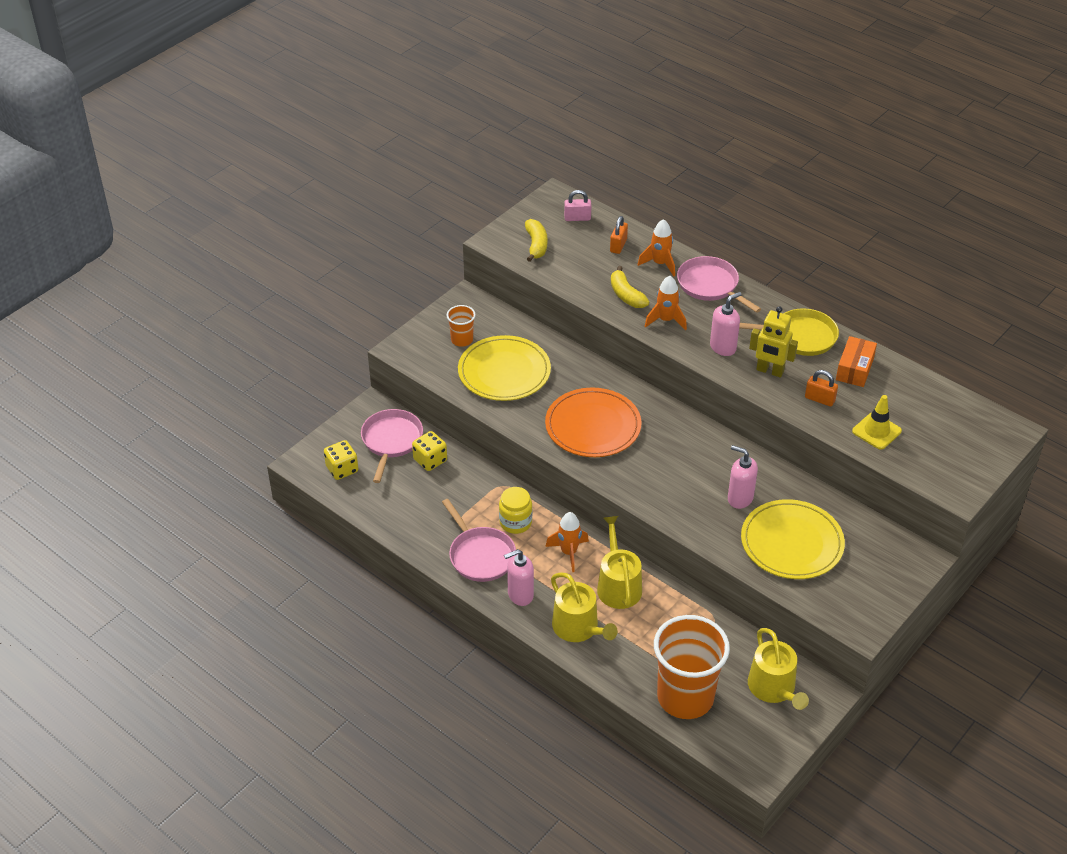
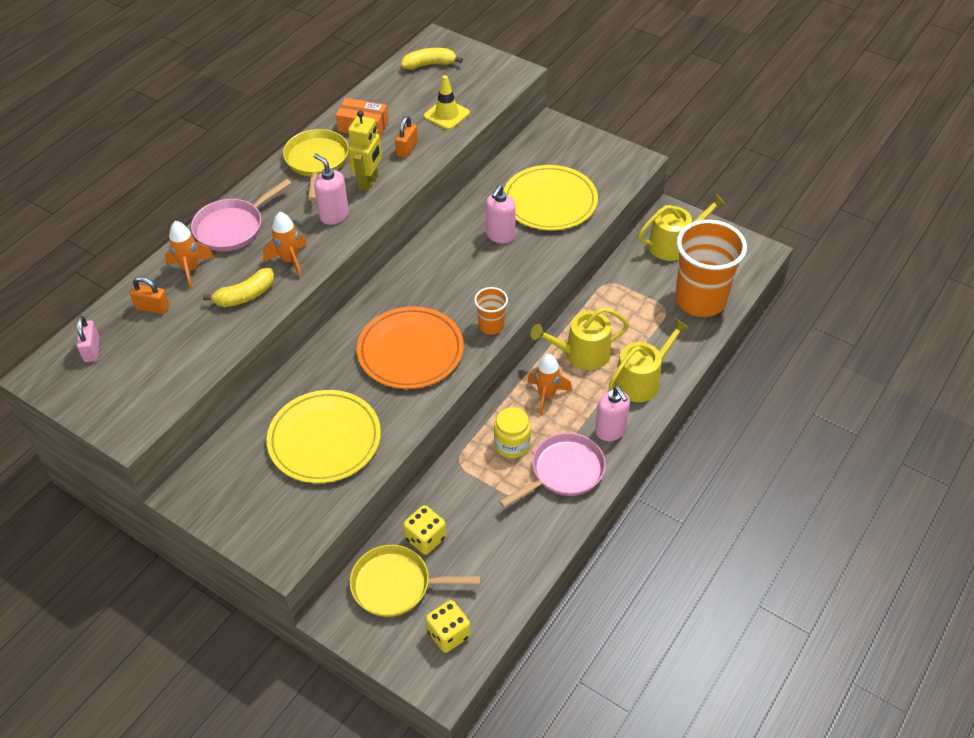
camera: 95 degrees left, 5 degrees up
(391, 441) = (396, 585): pink pan -> yellow pan
(462, 340) = (266, 489): orange cup -> orange cup (491, 326)
(536, 245) = (142, 386): yellow banana -> yellow banana (429, 65)

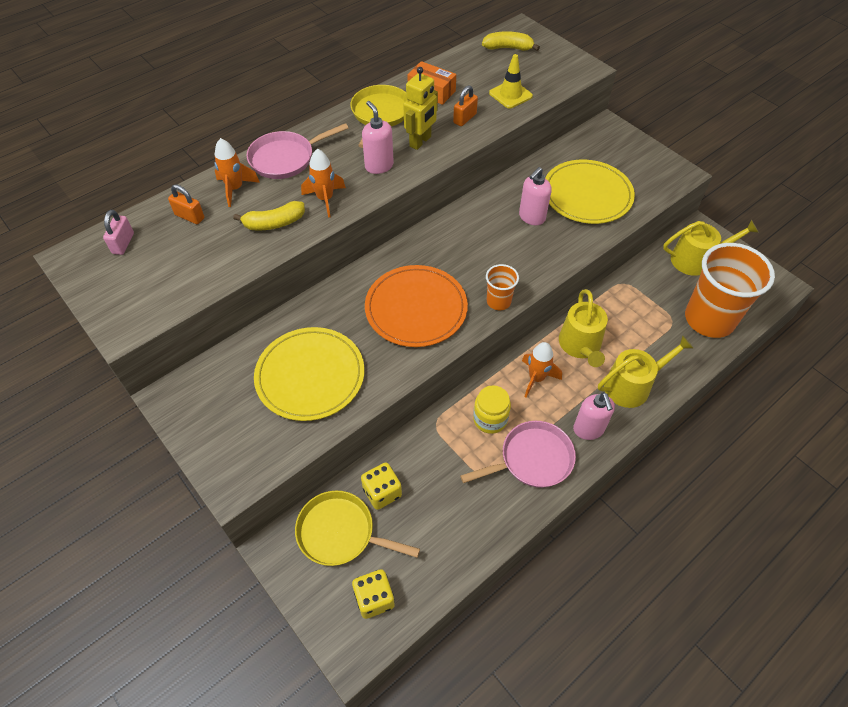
camera: 15 degrees right, 5 degrees up
(582, 354) = (581, 345): yellow watering can -> yellow watering can turned 90 degrees counterclockwise

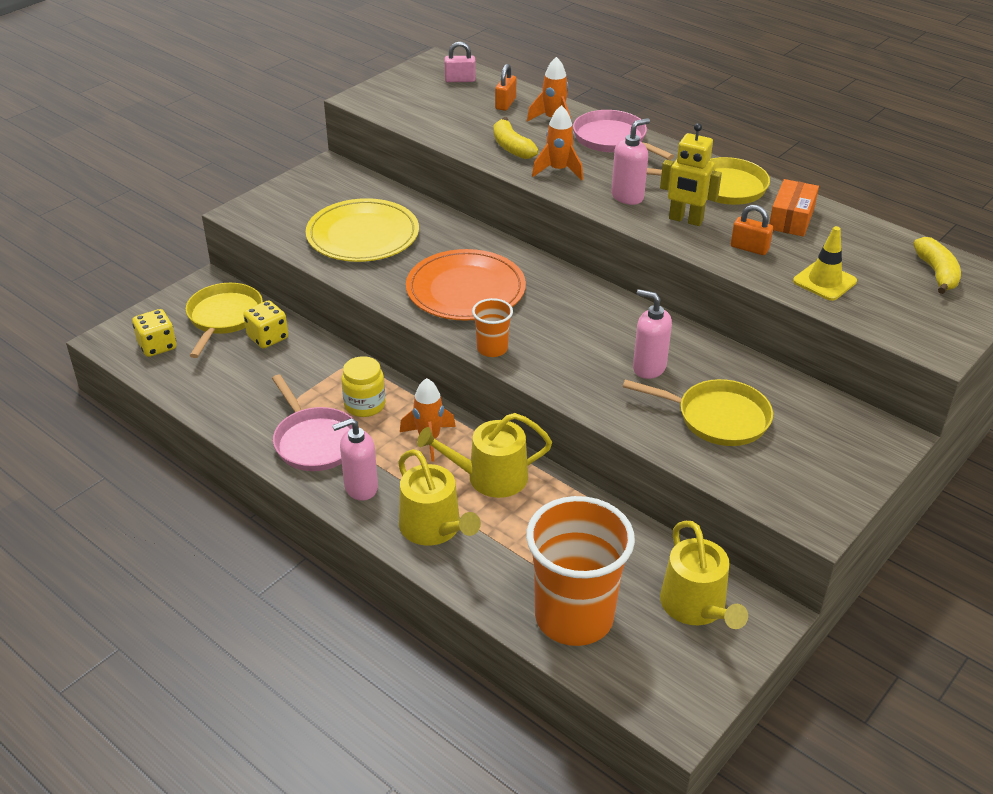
camera: 80 degrees right, 15 degrees down
(587, 195) = (717, 418): yellow plate -> yellow pan

